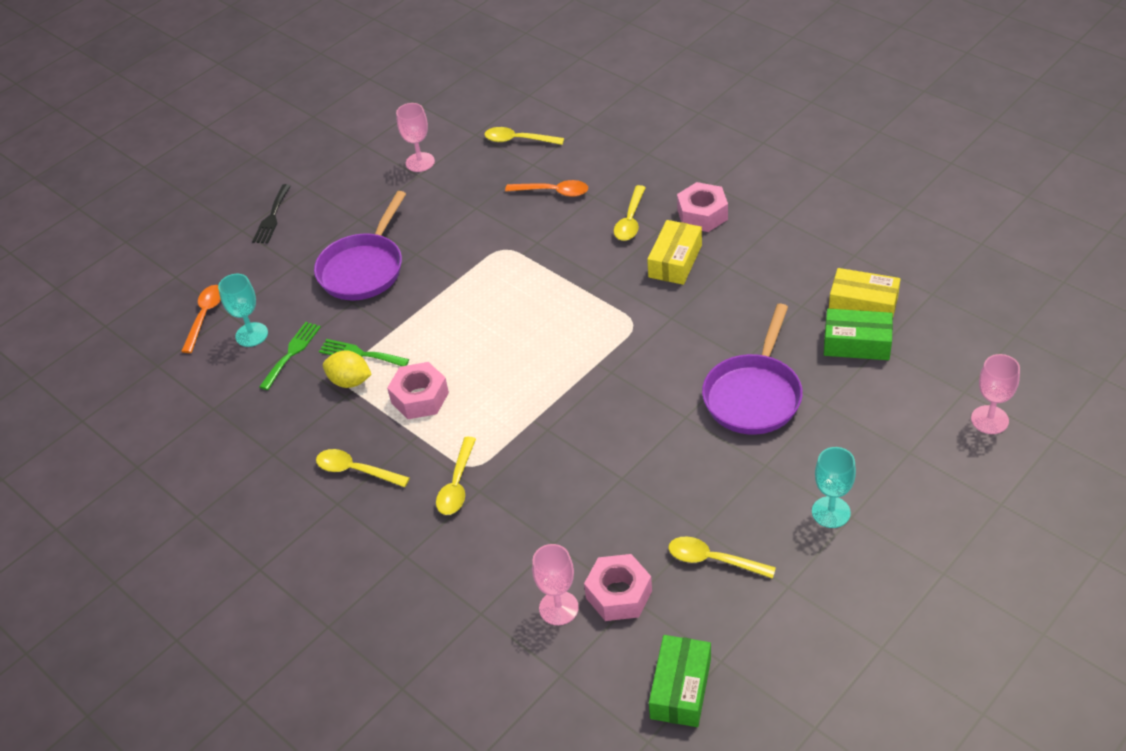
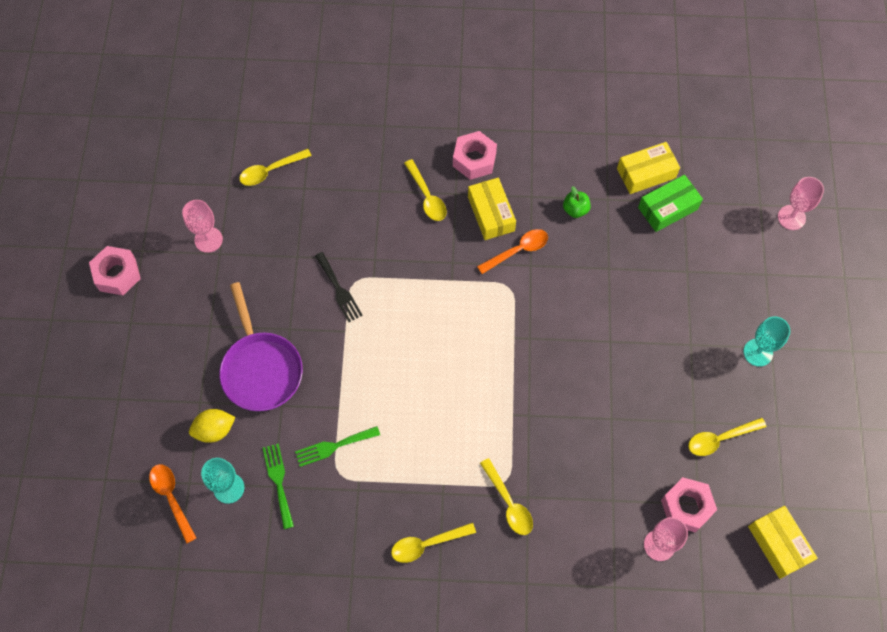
camera: 45 degrees left, 20 degrees up
(272, 217) = (132, 370): black fork -> black fork (339, 290)
(350, 381) = (349, 475): yellow lemon -> yellow lemon (214, 430)
(420, 398) = (415, 452): pink nut -> pink nut (117, 274)
(553, 192) = (344, 205): orange spoon -> orange spoon (517, 251)
(680, 688) = (778, 544): green box -> yellow box
(753, 395) = (638, 294): purple pan -> none
(759, 298) = (575, 209): none -> green apple

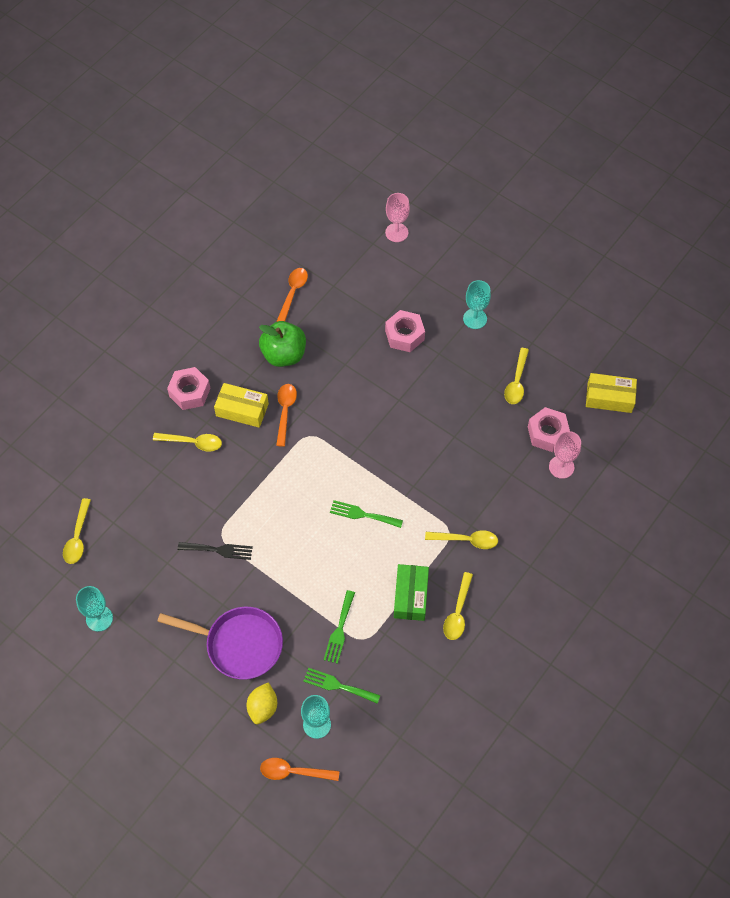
camera: 55 degrees left, 5 degrees down
(117, 274) = (72, 705): pink nut -> pink nut (404, 335)
(208, 240) = (99, 618): pink goblet -> turquoise goblet
(464, 389) = (362, 514): none -> green fork
(575, 209) = (284, 354): green apple -> green apple, size x1.94
(646, 173) = (293, 293): yellow box -> orange spoon
(668, 208) = (330, 298): green box -> green box (411, 596)

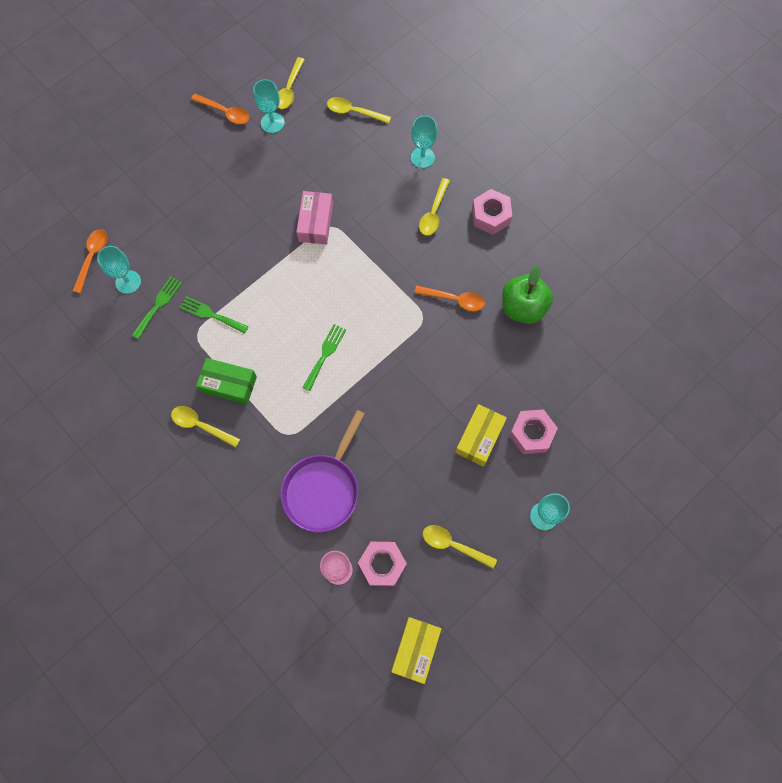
camera: 100 degrees right, 10 degrees up
(129, 462) = (422, 157): none -> turquoise goblet
(219, 550) = (315, 222): black fork -> pink box
(239, 644) = (219, 229): purple pan -> purple pan (323, 489)
(242, 410) = (463, 260): yellow box -> yellow box (479, 438)
(263, 708) = (156, 240): yellow lemon -> none
(293, 293) = (600, 327): orange spoon -> orange spoon (225, 112)
(396, 232) = (673, 451): pink goblet -> none
(466, 540) = (275, 449): yellow spoon -> yellow spoon (289, 89)

